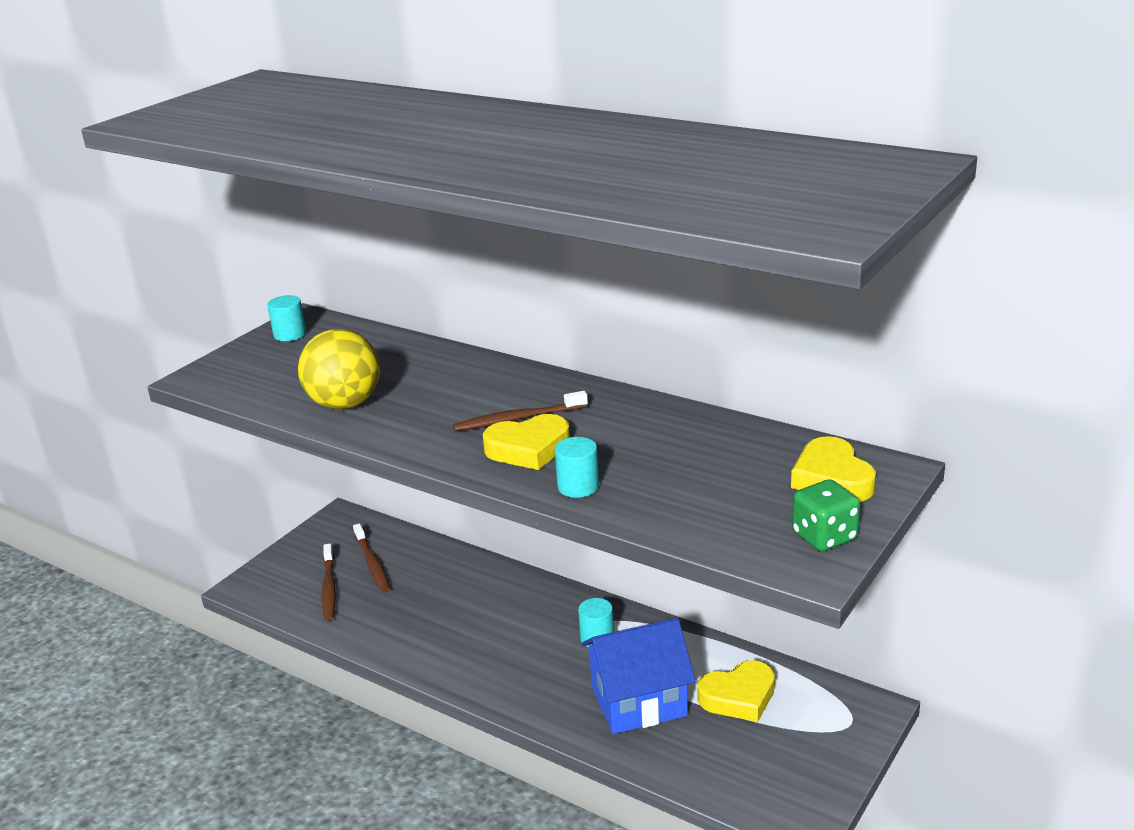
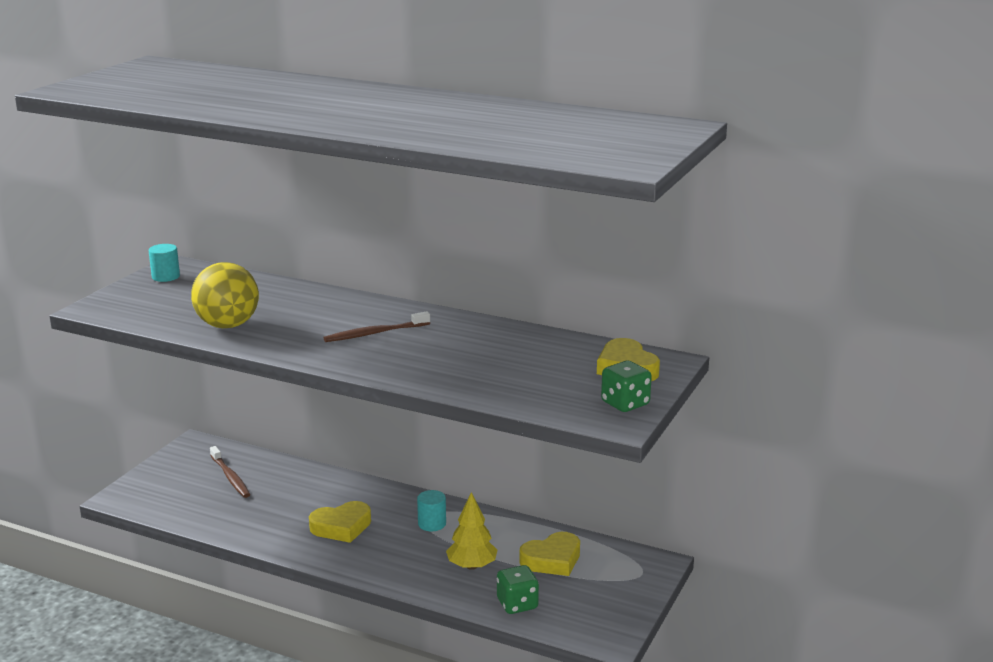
camera: 10 degrees left, 5 degrees down
(329, 588) = (195, 496): brown toothbrush -> none
(528, 449) = (388, 353): yellow heart -> yellow heart (341, 527)
(578, 486) = (432, 376): turquoise cylinder -> none
(638, 701) = (471, 566): blue house -> yellow tree
(689, 761) = (517, 604): none -> green dice

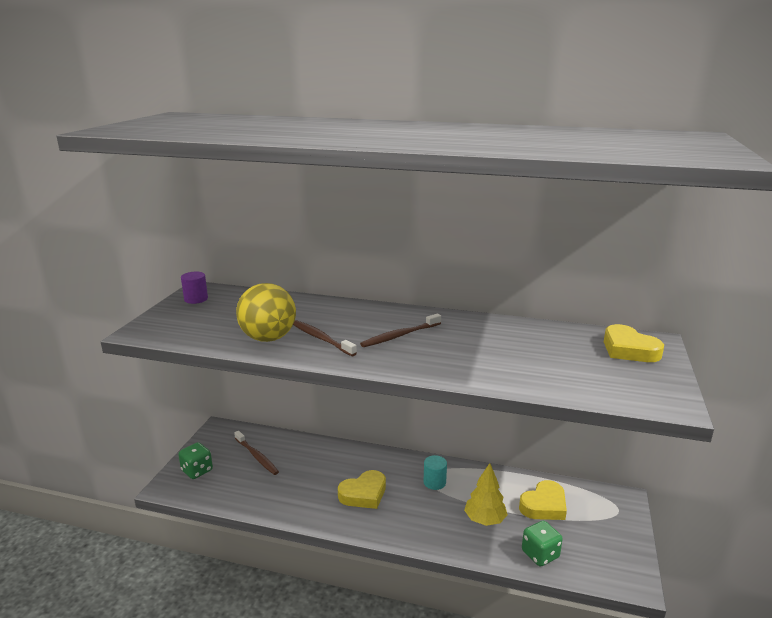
camera: 10 degrees left, 0 degrees up
(166, 277) = (196, 299): turquoise cylinder -> purple cylinder
(285, 330) = (321, 338): none -> brown toothbrush
(625, 404) = (659, 384): green dice -> green dice (197, 471)

